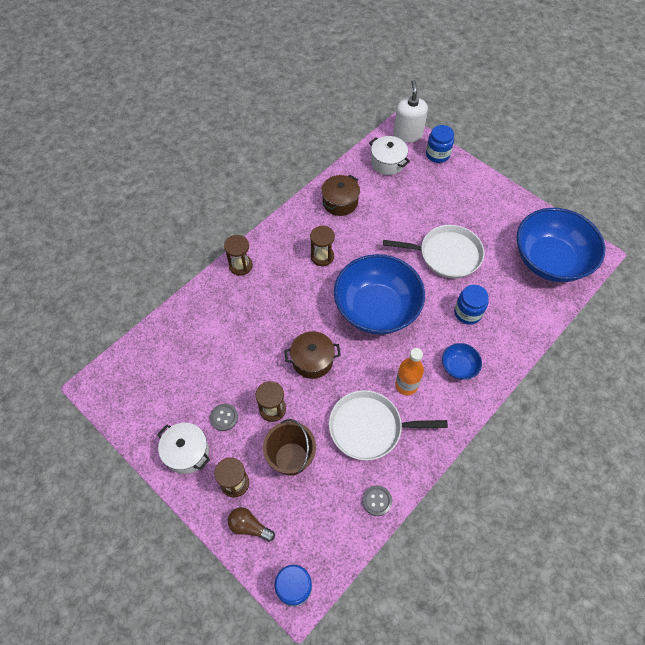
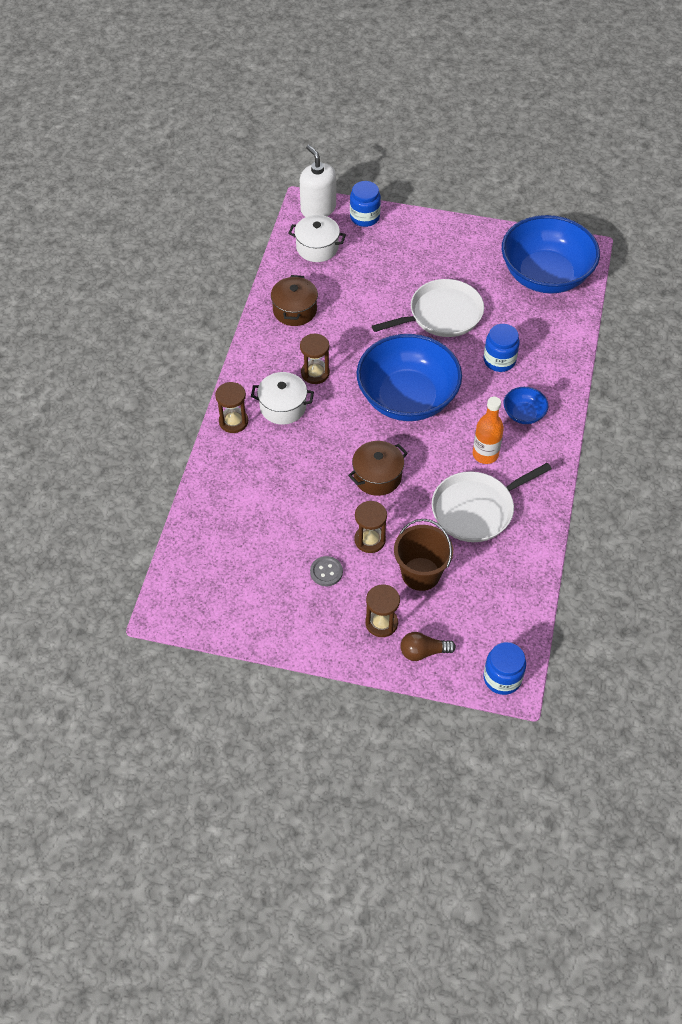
camera: 30 degrees left, 5 degrees down
(187, 452) = (312, 621): white pot -> white pot (283, 407)
(377, 501) = (527, 568): grey button -> none

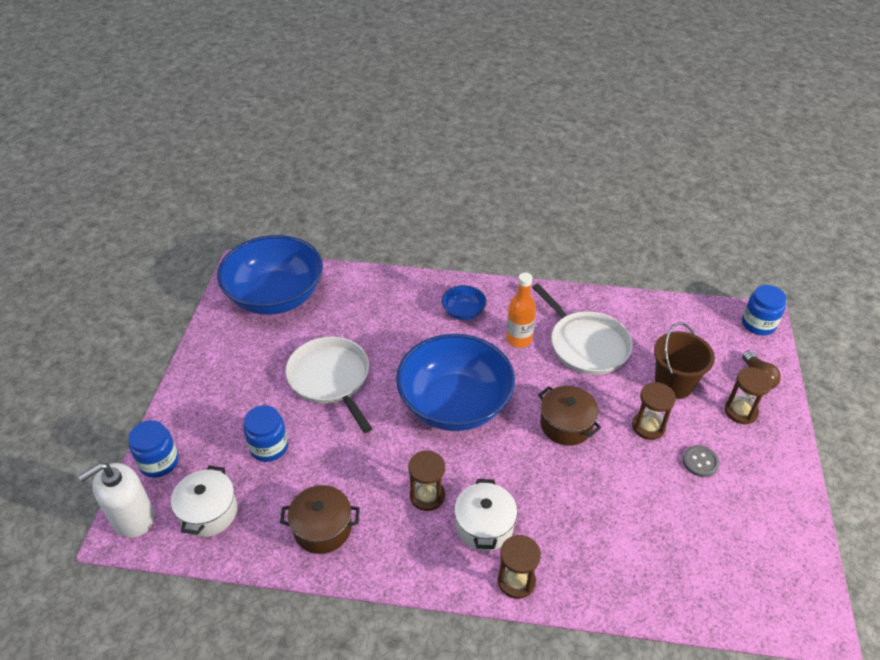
camera: 95 degrees left, 10 degrees down
(499, 360) = (395, 330): blue jar -> blue jar (269, 447)

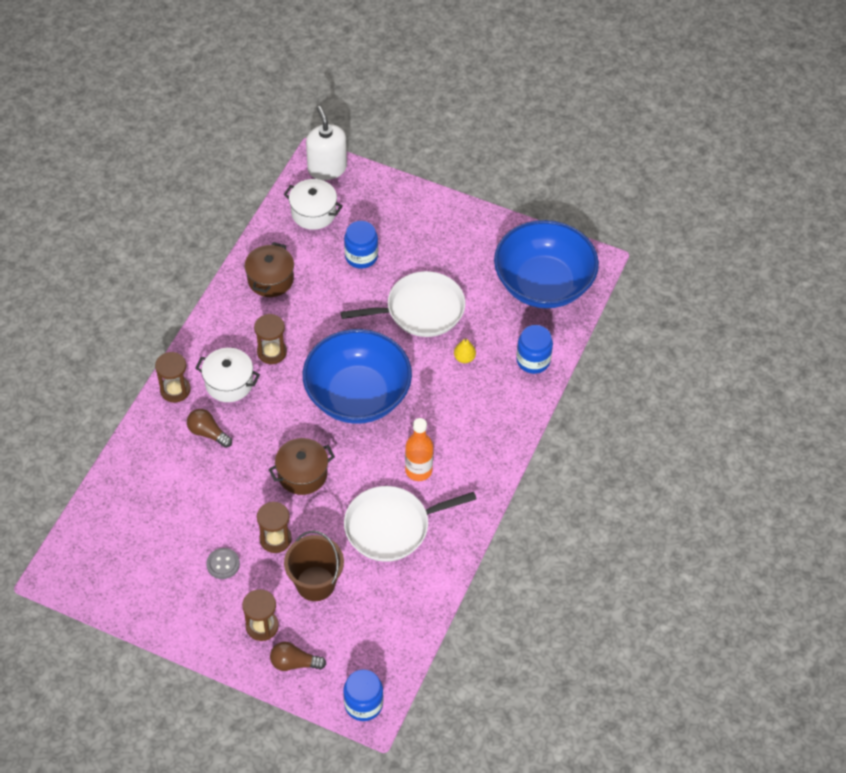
camera: 105 degrees right, 10 degrees up
(159, 462) = (373, 186): blue jar -> blue jar (533, 360)
(380, 334) = (464, 358): none -> yellow pear
(463, 312) = (471, 434): blue bowl -> none
(558, 526) = (208, 433): none -> brown light bulb

